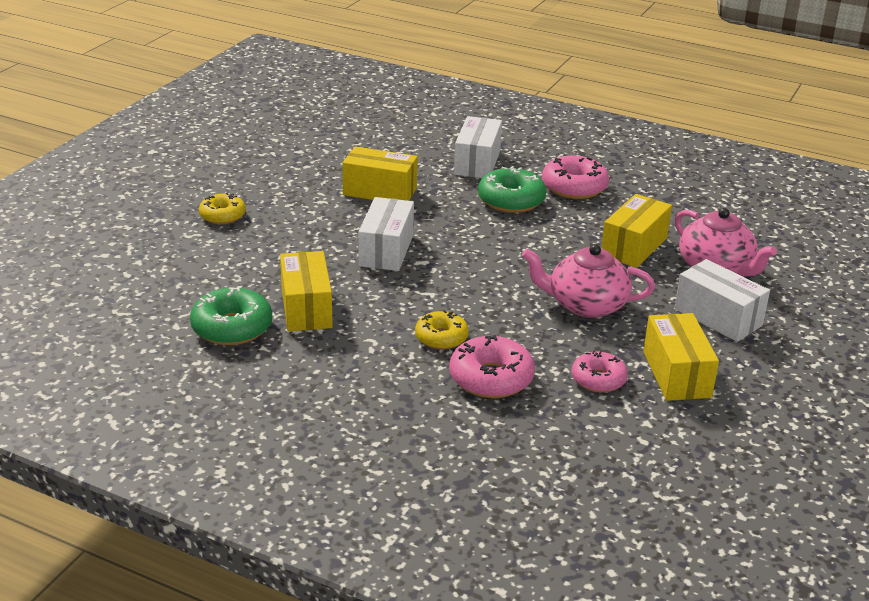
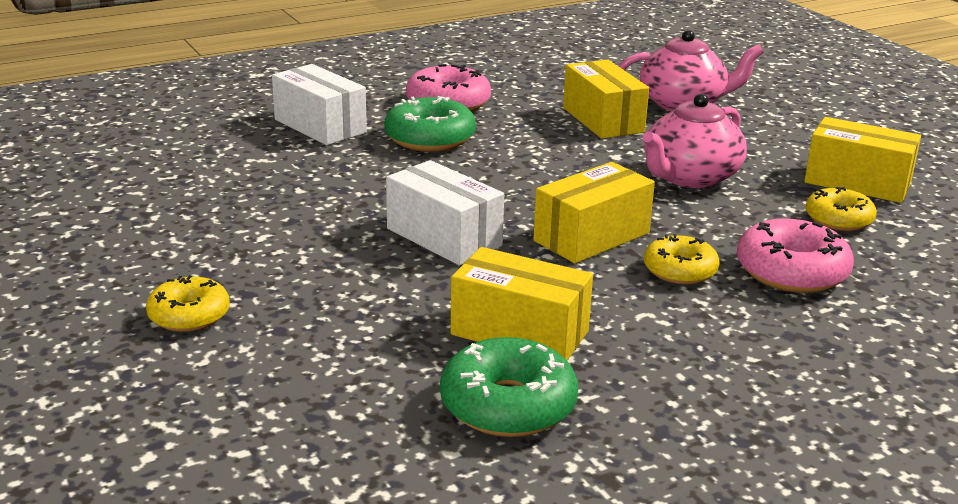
camera: 55 degrees left, 5 degrees down
(380, 191) = (298, 195): yellow box -> yellow box (591, 237)
(598, 379) = (838, 219): pink donut -> yellow donut
(718, 317) = (771, 132): white box -> none

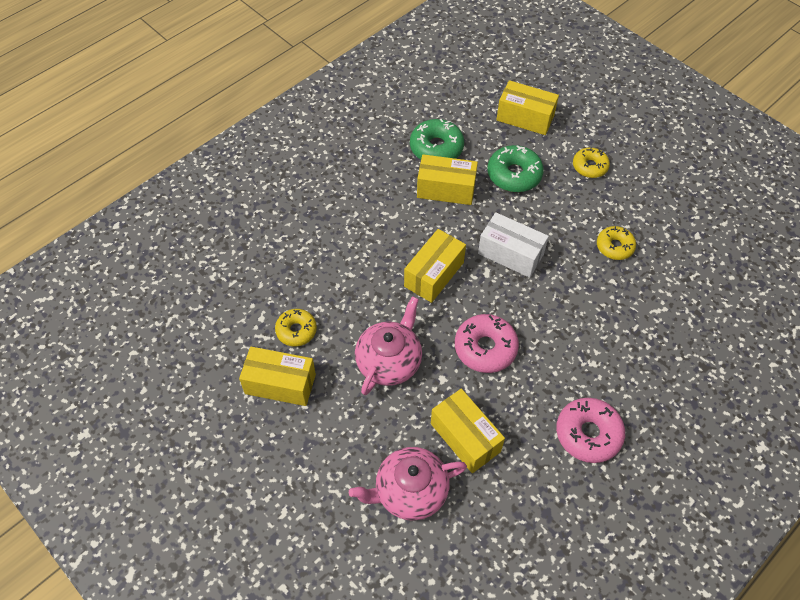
camera: 165 degrees right, 30 degrees up
(248, 424) = (525, 118): none -> yellow box
(320, 126) = (654, 367): white box -> none
(430, 138) = (573, 369): green donut -> green donut (514, 175)
(680, 271) = (382, 254): yellow donut -> yellow donut (614, 246)
(791, 272) = (325, 268): pink donut -> pink donut (485, 348)

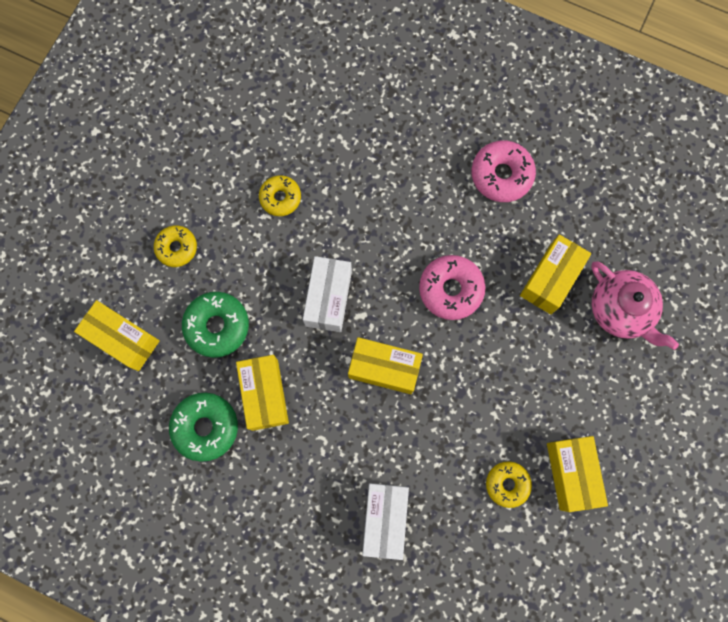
camera: 110 degrees left, 20 degrees up
(313, 236) = (384, 519): none -> white box
(389, 361) = (503, 376): pink teapot -> none
(525, 118) = (123, 339): yellow box -> yellow box turned 60 degrees counterclockwise

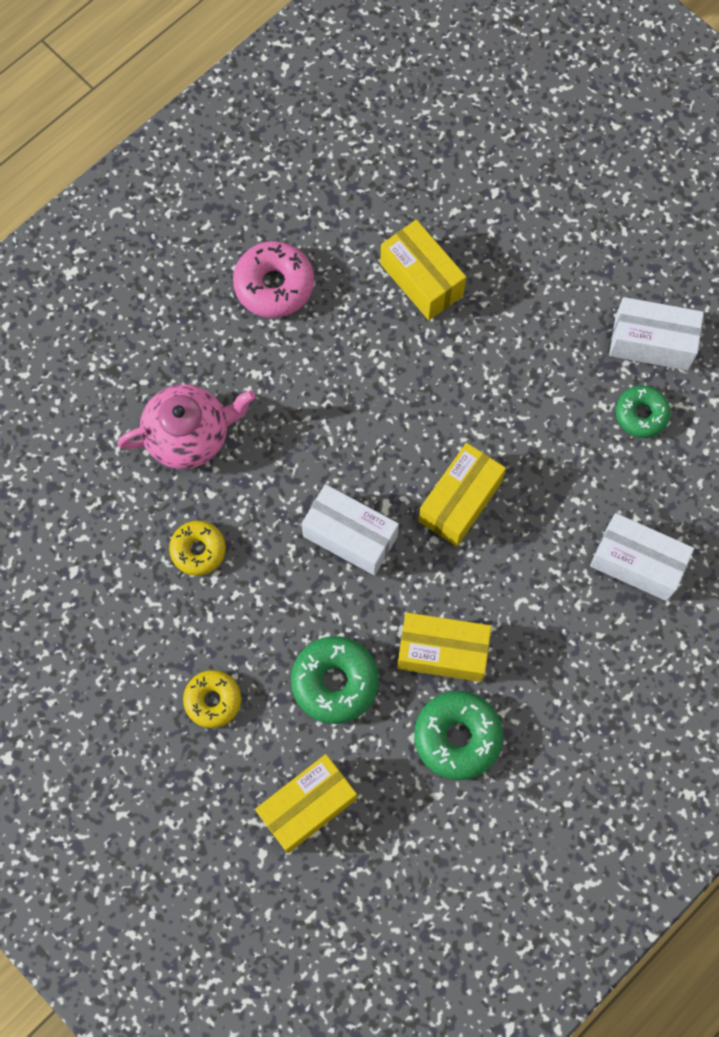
camera: 70 degrees left, 5 degrees down
(451, 289) = (392, 393): pink donut -> none
(507, 484) = (641, 414): yellow donut -> green donut
(571, 473) = (651, 343): yellow box -> white box
(621, 310) = (485, 220): pink teapot -> pink teapot (189, 435)

